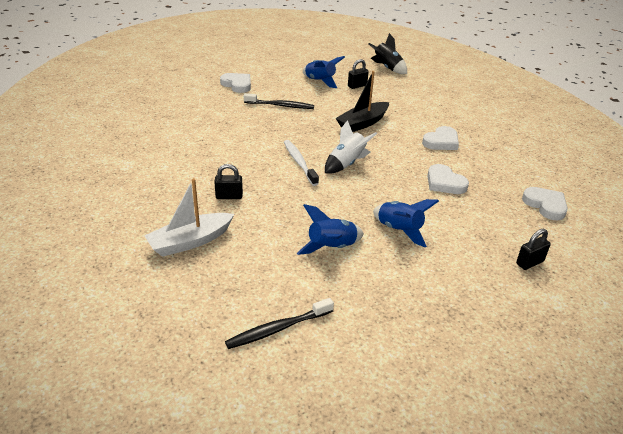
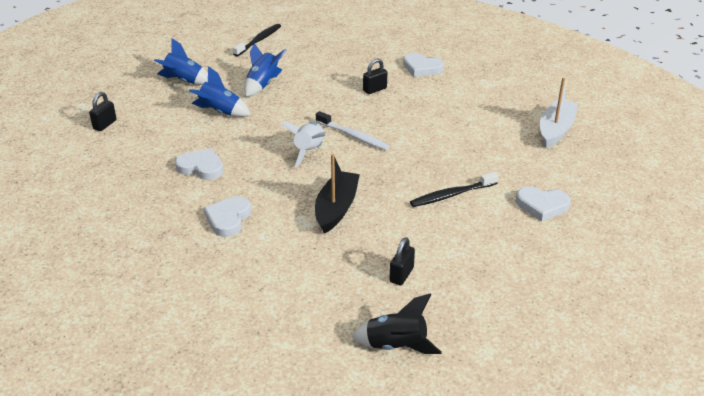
camera: 150 degrees right, 0 degrees up
(190, 241) = (361, 57): white boat -> white boat (556, 130)
(320, 81) = (457, 260): blue rocket -> blue rocket (184, 81)
(545, 205) = (92, 180): white heart -> white heart (422, 68)

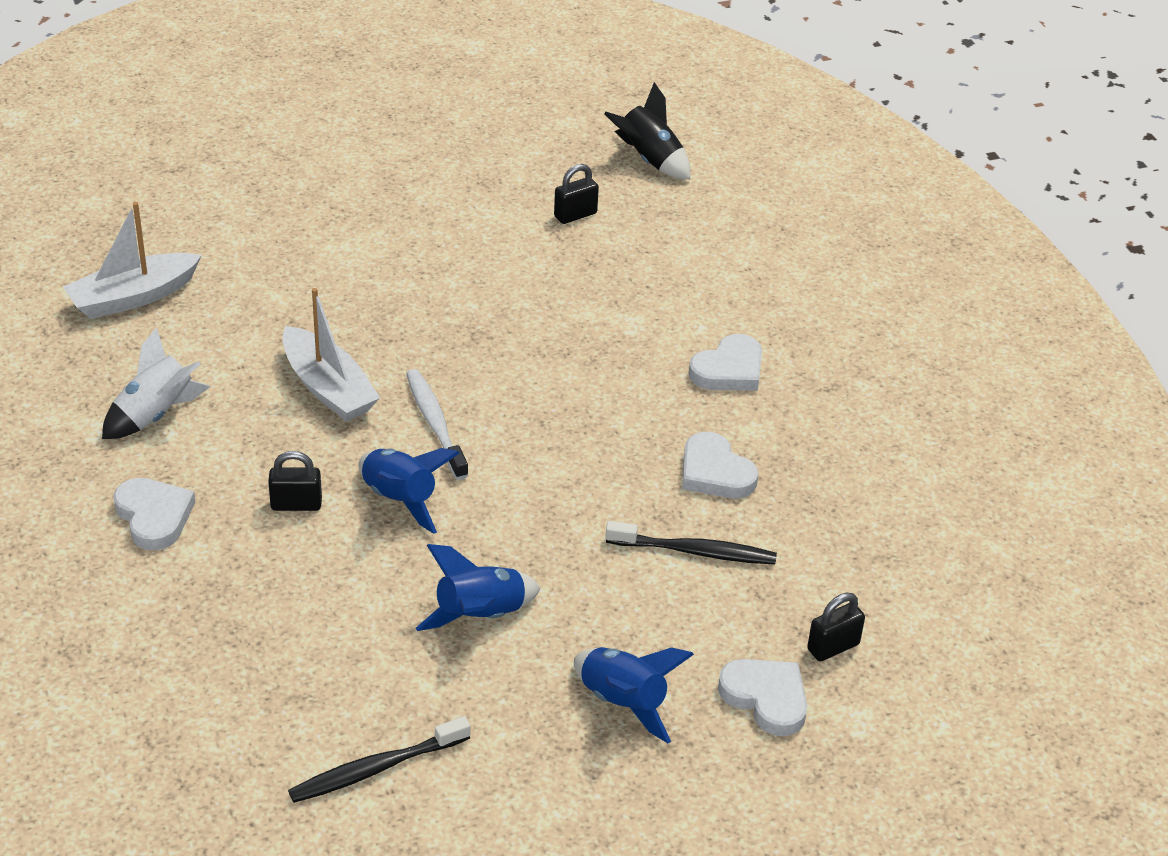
camera: 150 degrees left, 5 degrees up
(220, 112) = (609, 580): blue rocket -> blue rocket (400, 499)
(309, 151) = (528, 427): white rocket -> white rocket (155, 415)
(336, 208) = (573, 321): black boat -> none
(417, 131) = (328, 388): none -> white boat
(452, 195) = (406, 274): black toothbrush -> black toothbrush (695, 551)
(542, 205) = (315, 214): white heart -> white heart (766, 698)

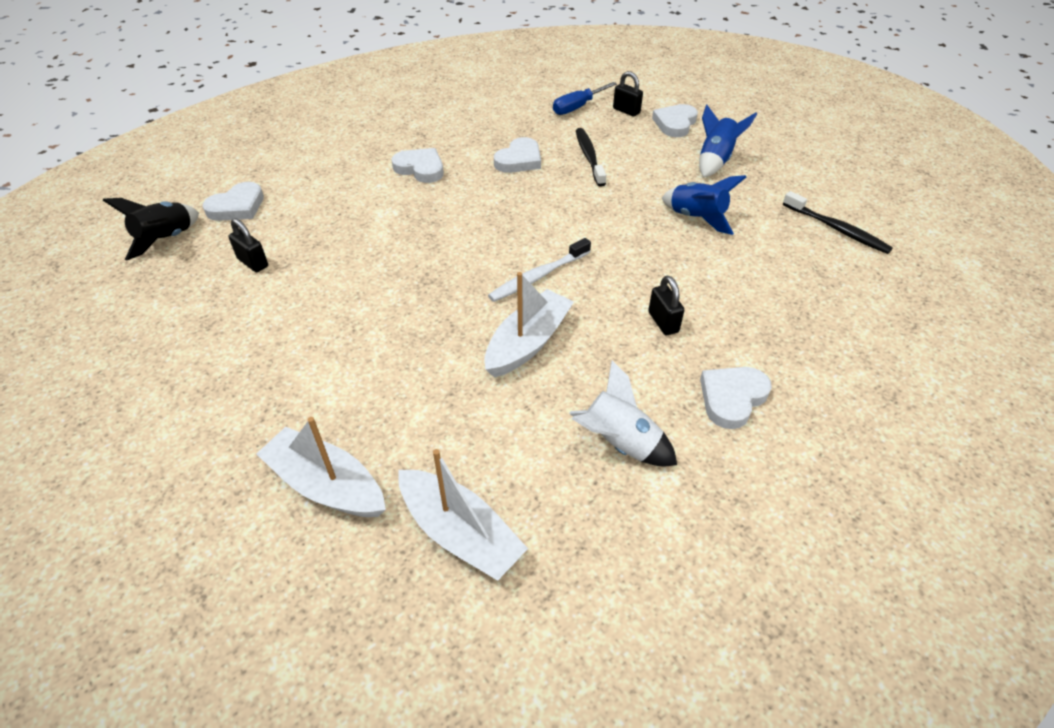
camera: 105 degrees left, 5 degrees up
(232, 234) = (326, 485): none -> white boat
(400, 499) = (624, 274): blue rocket -> none
(697, 210) = (237, 207): none -> white heart
(866, 587) = (578, 107): none -> blue screwdriver

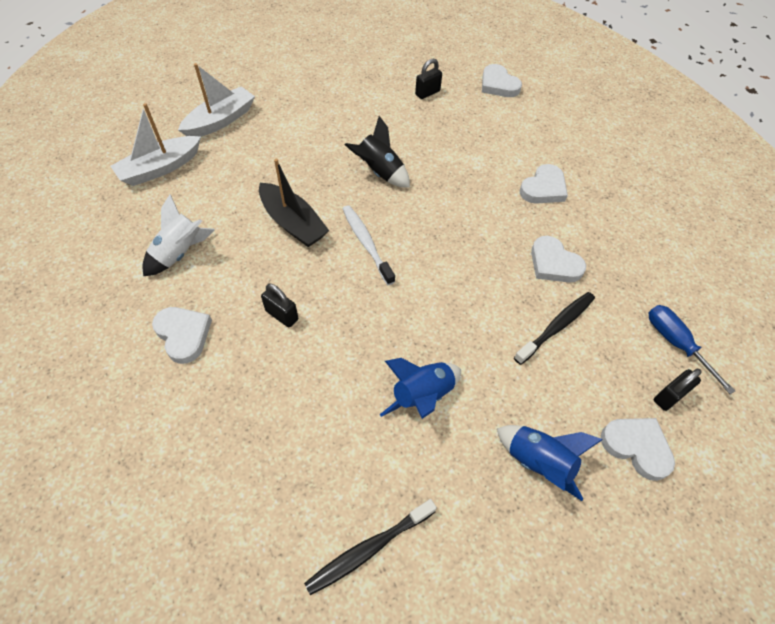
camera: 100 degrees right, 10 degrees up
(167, 240) = (463, 56): black rocket -> black rocket (379, 172)
(528, 343) = (293, 223): white boat -> black boat
(589, 157) = (556, 327): black toothbrush -> black toothbrush turned 45 degrees counterclockwise
(663, 322) = (282, 315): black padlock -> black padlock turned 45 degrees clockwise

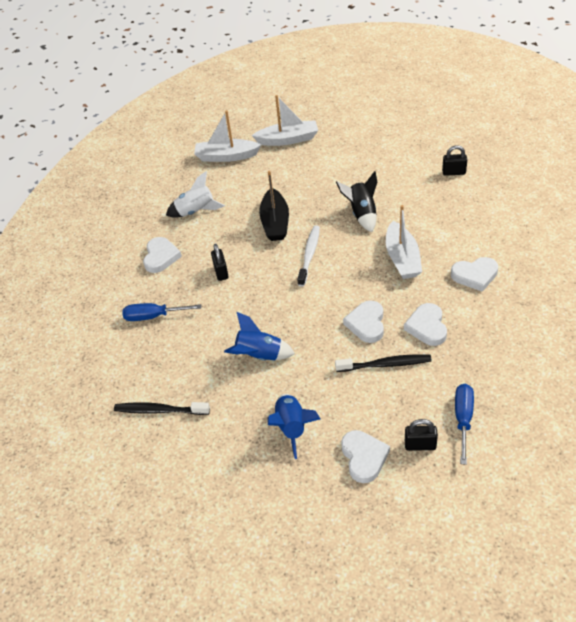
camera: 45 degrees right, 10 degrees down
(245, 421) = (154, 316): none -> blue screwdriver
(463, 202) = (402, 259): none -> white boat
(498, 85) = (520, 187): white heart -> white heart (366, 324)

